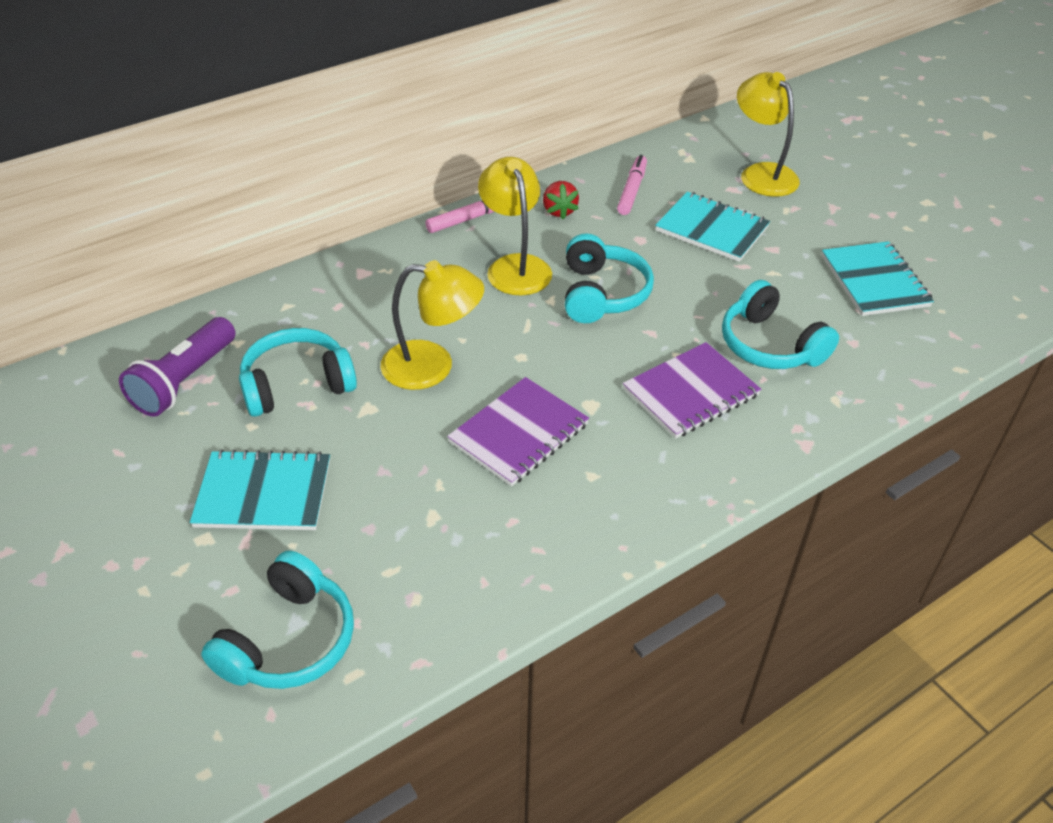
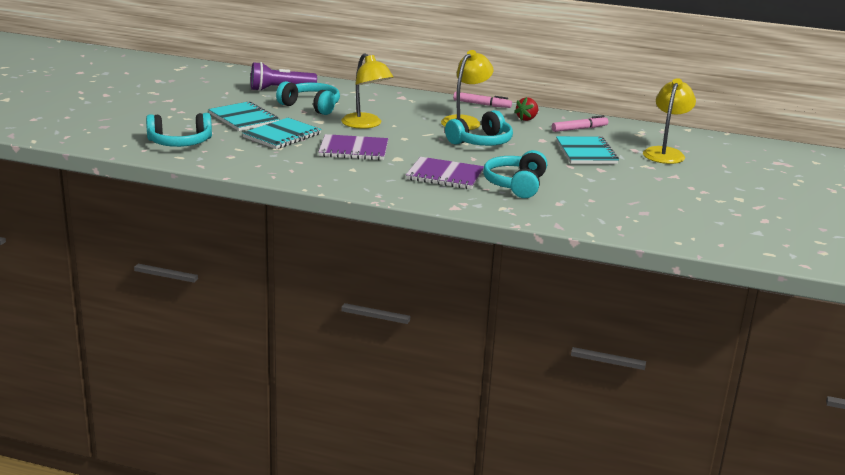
camera: 50 degrees right, 20 degrees down
(874, 281) = (625, 198): turquoise notebook -> turquoise notebook (282, 135)

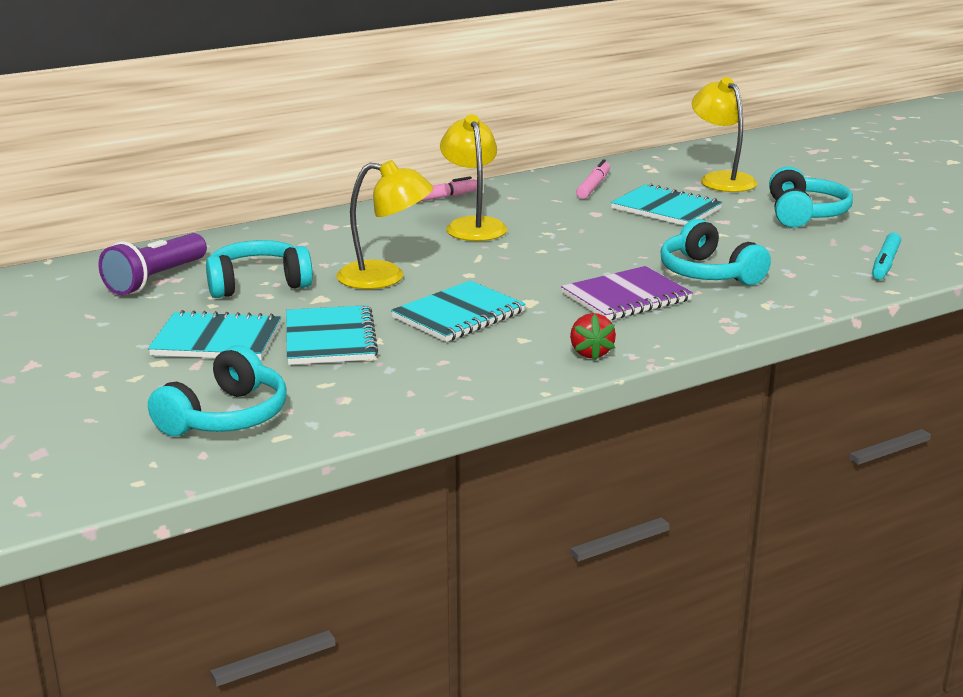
camera: 45 degrees left, 0 degrees up
(354, 150) = (458, 315): purple notebook -> turquoise notebook
(481, 142) = (553, 242): turquoise headphones -> turquoise headphones (805, 214)
(527, 119) = (521, 196): red strawberry -> red strawberry (591, 353)
(629, 222) = (885, 263): none -> turquoise marker

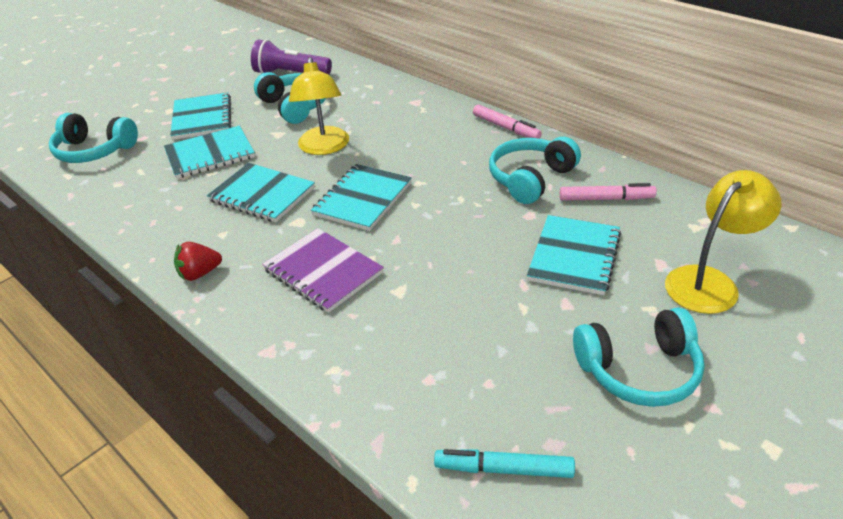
camera: 75 degrees right, 15 degrees up
(473, 225) = (454, 159): yellow lamp -> none
(513, 270) = (363, 199): none -> turquoise notebook
(708, 273) = (402, 315): turquoise headphones -> turquoise headphones (530, 179)

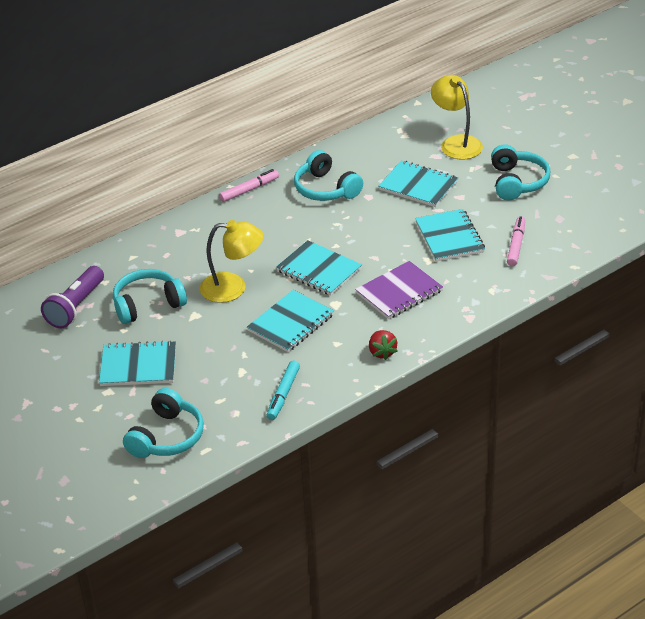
camera: 80 degrees left, 0 degrees up
(210, 154) = (211, 356): turquoise notebook -> turquoise notebook (449, 237)
(504, 469) = (571, 236): turquoise marker -> turquoise marker (283, 394)
(606, 199) = (363, 162): pink marker -> pink marker (516, 245)

